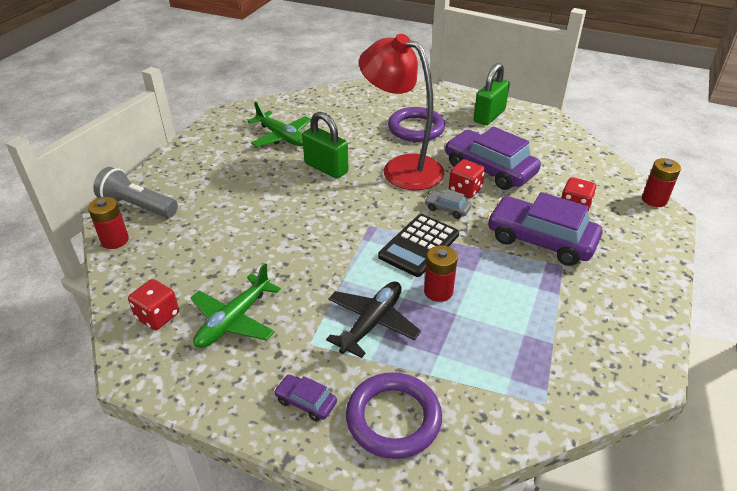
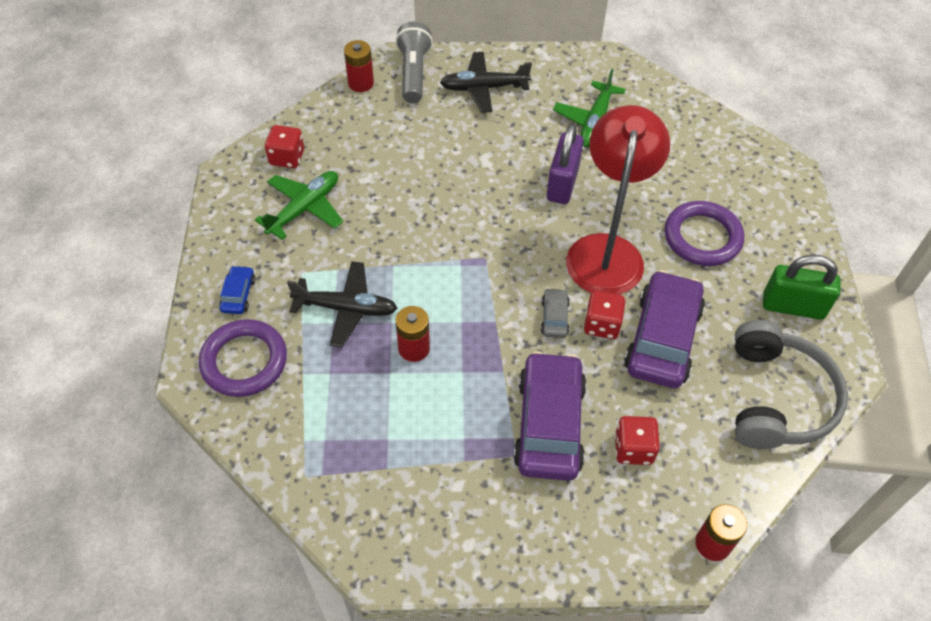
camera: 65 degrees right, 15 degrees up
(195, 175) = (483, 88): none -> black plane
(234, 320) = (304, 208): green plane -> green plane turned 120 degrees clockwise
(306, 402) = (238, 294): purple car -> blue car
(326, 168) = (562, 183): green padlock -> purple padlock
(419, 245) = (476, 311): black calculator -> none
(554, 143) = (777, 398): none -> grey headphones

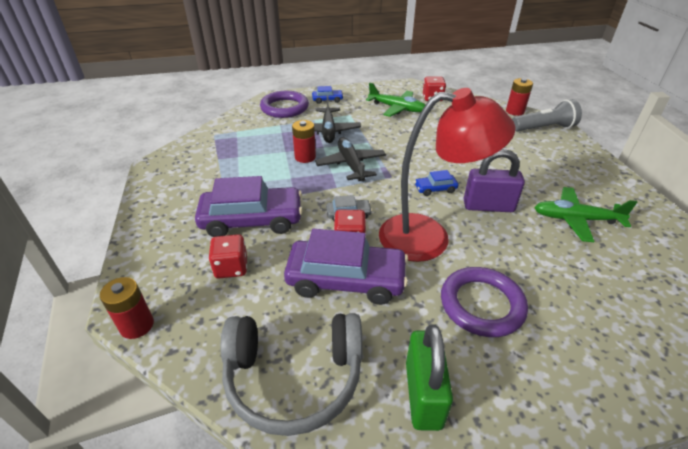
camera: 80 degrees right, 15 degrees down
(483, 88) = (559, 158): black plane -> black plane (351, 165)
(521, 221) = (435, 189): none -> blue car

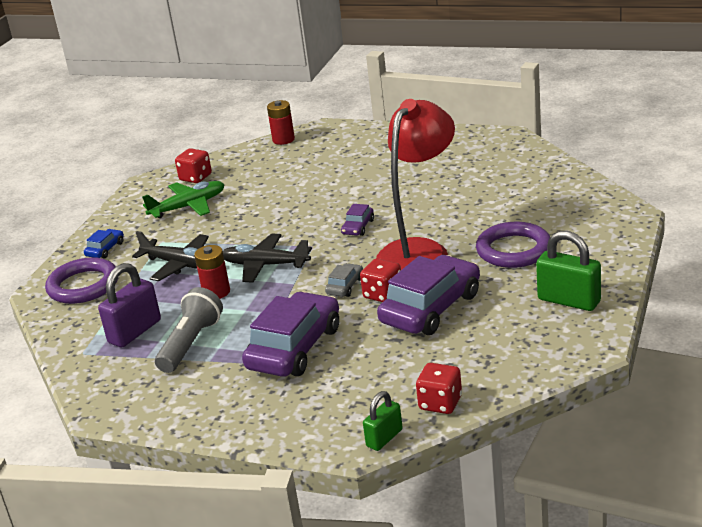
camera: 55 degrees left, 10 degrees down
(137, 325) = (384, 438): red battery -> green padlock
(231, 267) = (356, 371): red dice -> red dice (440, 403)
(294, 378) = (511, 356): grey headphones -> none
(435, 189) = (358, 227): blue car -> purple car
(488, 206) = (410, 208): purple padlock -> purple padlock (135, 331)
(544, 128) = (330, 136): grey flashlight -> grey flashlight (191, 343)
(575, 219) = (466, 174): green plane -> none

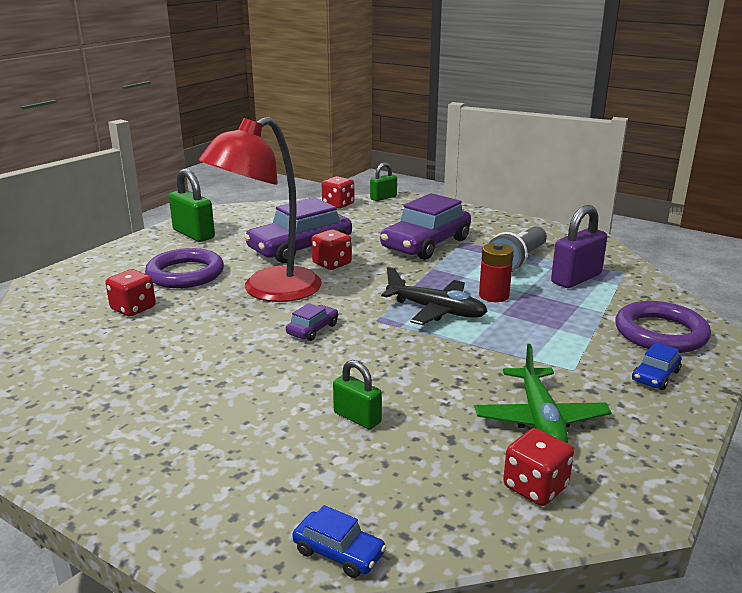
camera: 170 degrees left, 5 degrees down
(180, 264) = (539, 332): black plane -> none
(188, 206) = (540, 420): green plane -> green plane turned 75 degrees counterclockwise
(283, 139) = (339, 552): red battery -> blue car
(297, 184) = (357, 418): none -> green padlock
(345, 286) = (362, 276): grey car -> none
(515, 210) = (133, 308): none -> red dice

